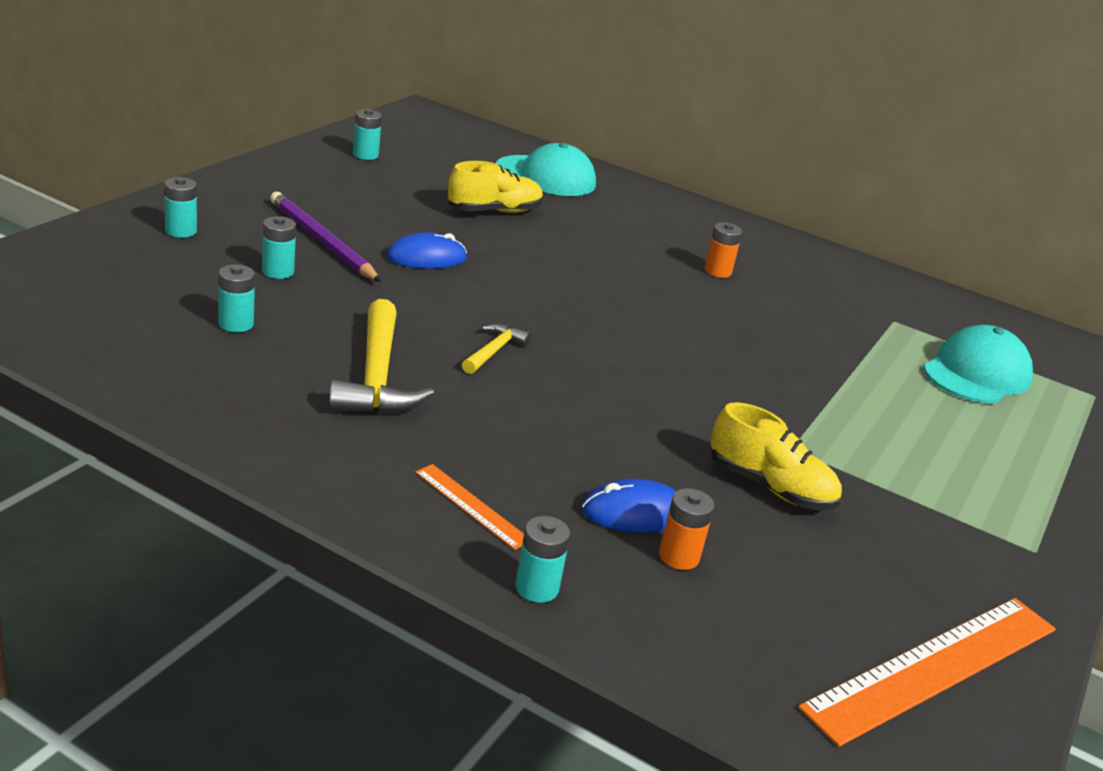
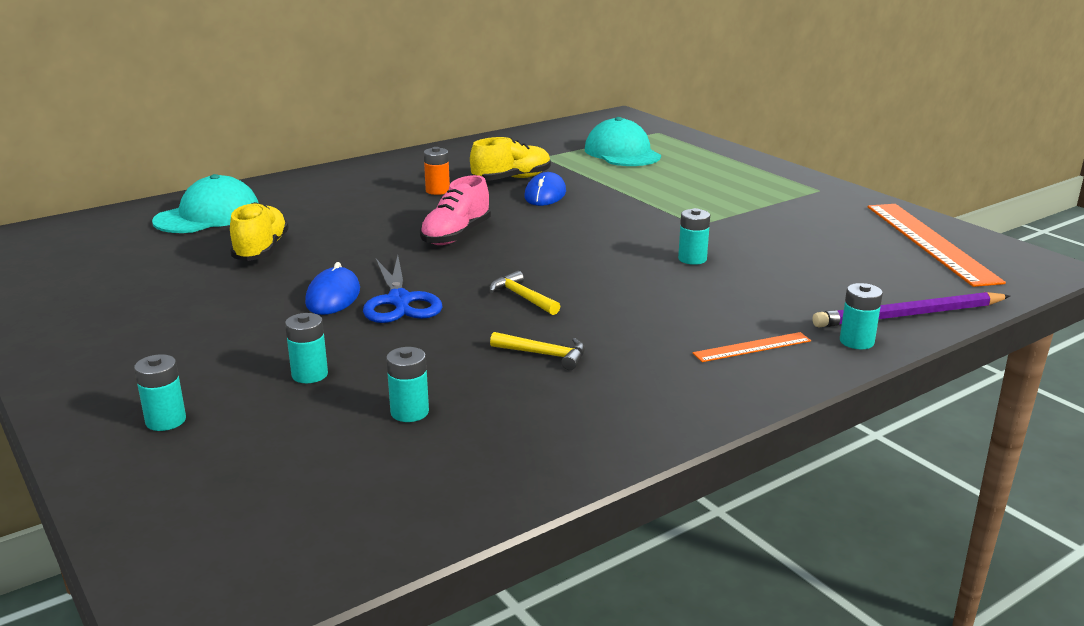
camera: 60 degrees left, 5 degrees down
(321, 241) = (258, 342): purple pencil -> purple pencil (909, 315)
(365, 155) = (68, 288): turquoise battery -> turquoise battery (692, 259)
(377, 377) = (544, 355): yellow hammer -> yellow hammer, size x0.53
(439, 289) = (399, 301): none -> blue scissors
(611, 297) = (456, 235): none -> pink shoe
(634, 512) = (768, 290): blue mouse -> blue mouse (545, 194)
(678, 556) = (821, 287): orange battery -> none
(770, 487) = (743, 242): yellow shoe -> yellow shoe (511, 179)

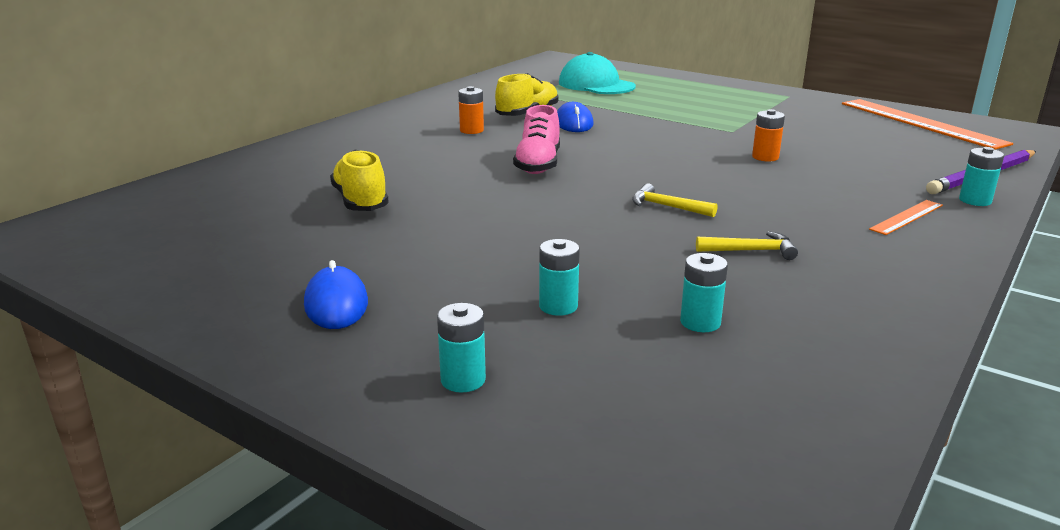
camera: 20 degrees left, 0 degrees up
(208, 215) = (262, 178): turquoise cap -> none
(333, 296) = (488, 232): blue mouse -> blue mouse (336, 303)
(399, 301) = (559, 226): blue scissors -> none
(692, 259) = (765, 157): turquoise battery -> orange battery

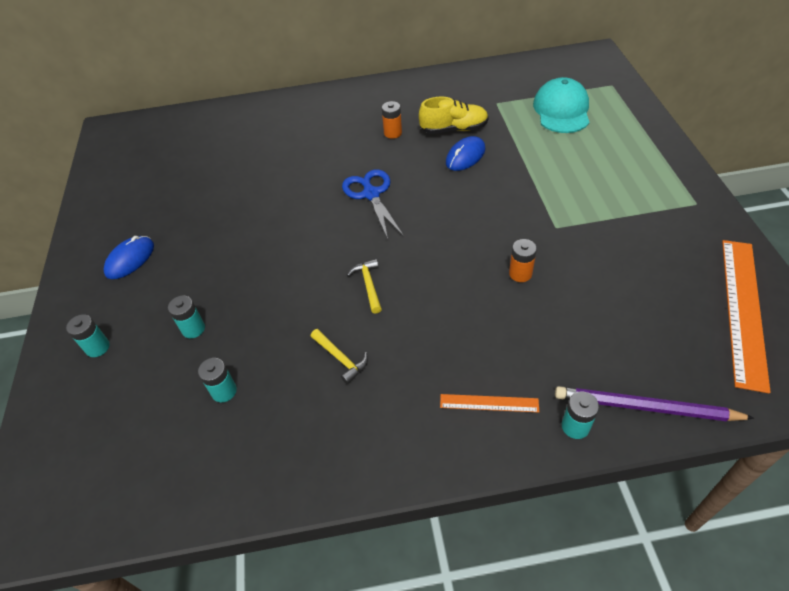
camera: 50 degrees right, 25 degrees up
(361, 201) = (243, 179): yellow shoe -> none
(538, 164) = (371, 194): pink shoe -> blue scissors

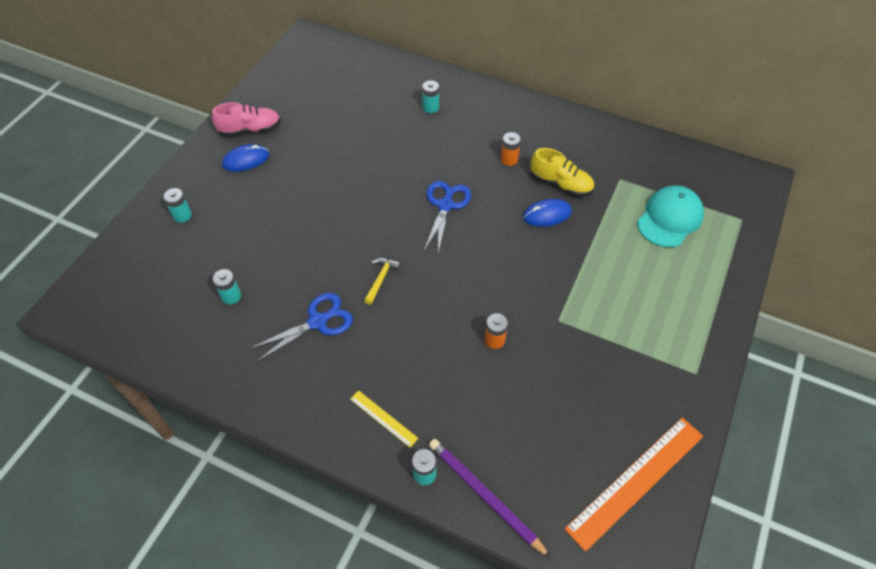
camera: 30 degrees right, 5 degrees up
(111, 231) = (250, 130): none -> pink shoe
(193, 329) = (246, 239): turquoise battery -> turquoise battery (430, 107)
(341, 359) = (317, 322): yellow hammer -> blue scissors
(489, 403) = (383, 418): orange ruler -> yellow ruler

